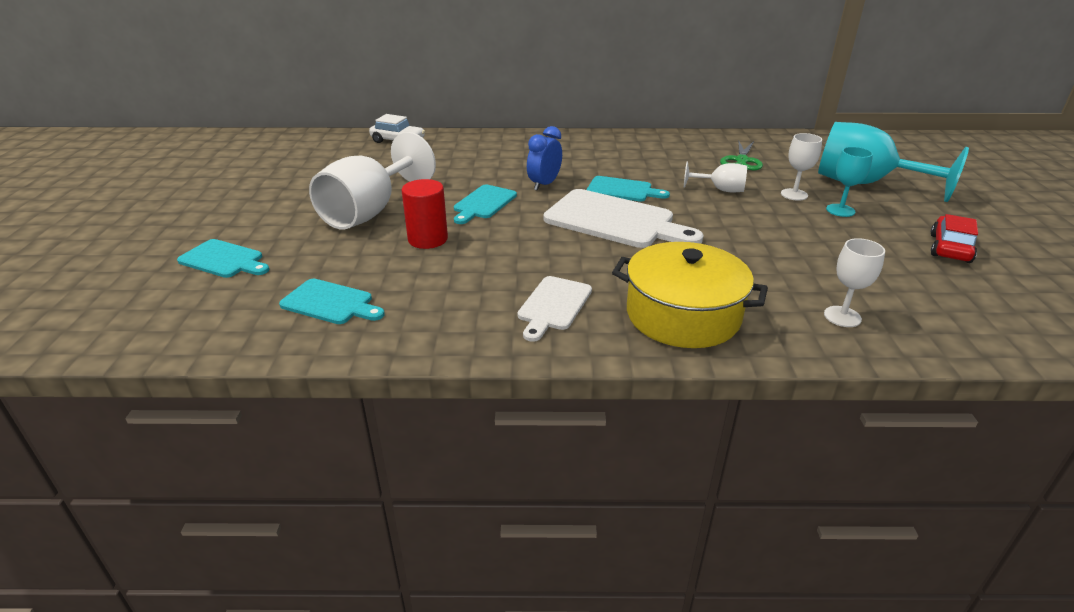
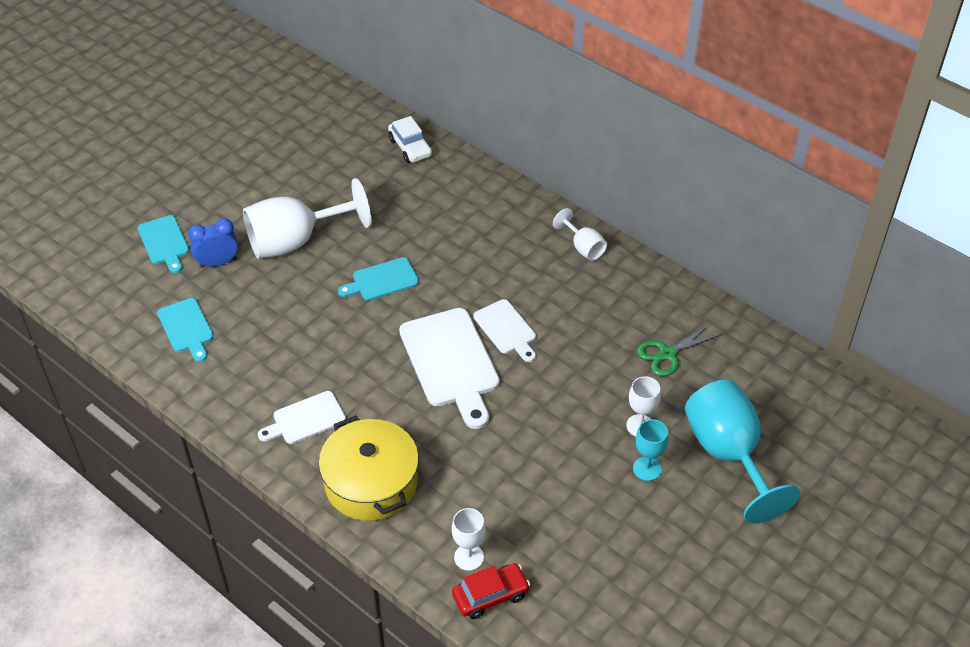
camera: 40 degrees right, 15 degrees up
(428, 239) = (301, 299): red cylinder -> none
(544, 184) = (454, 283): blue clock -> blue clock (218, 262)
(622, 190) = (506, 329): turquoise cutting board -> white cutting board
(720, 190) = (586, 380): white goblet -> white goblet (583, 247)
(950, 248) = (661, 564): red car -> red car (490, 595)

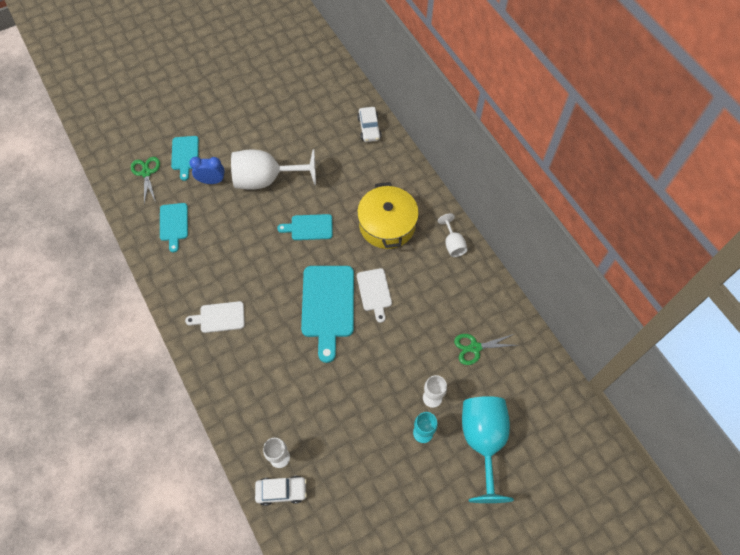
camera: 20 degrees right, 15 degrees up
(116, 278) = (146, 173): none -> green scissors
(371, 483) = (241, 379): yellow pot -> yellow pot (387, 225)
(450, 362) = (328, 306): white cutting board -> turquoise cutting board
(490, 595) = (281, 491): red car -> white car

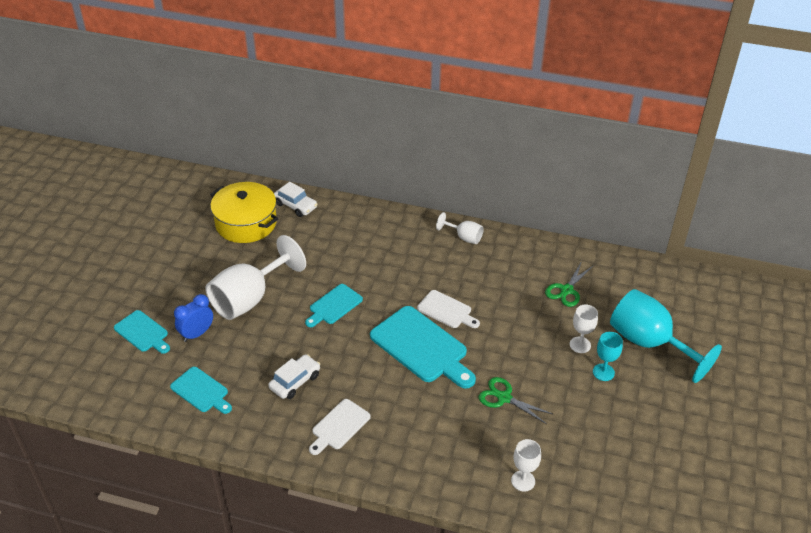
camera: 45 degrees left, 20 degrees down
(146, 173) = (118, 372): green scissors -> green scissors (504, 398)
(281, 491) = (555, 502): white car -> white car (295, 381)
(387, 225) = (397, 259): yellow pot -> yellow pot (246, 223)

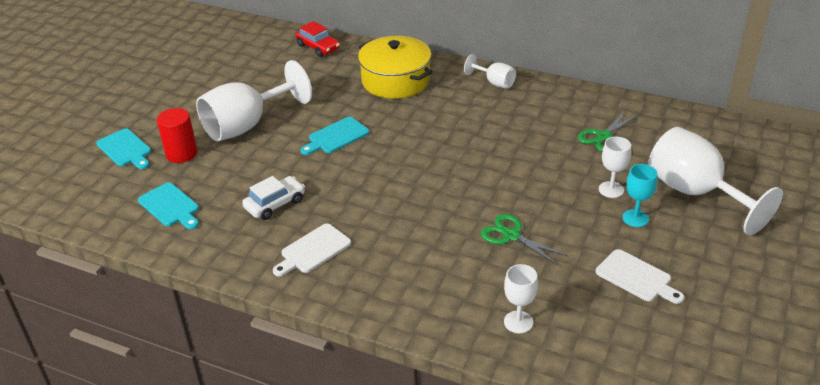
camera: 10 degrees right, 5 degrees down
(197, 334) = (181, 153): blue clock -> red cylinder
(246, 223) = (262, 60): yellow pot -> yellow pot (395, 80)
(296, 205) = (318, 47): white car -> red car
(421, 347) = (425, 180): turquoise cutting board -> none
(446, 310) = (461, 148): white cutting board -> white cutting board (636, 277)
(649, 343) = (696, 193): turquoise goblet -> white goblet

